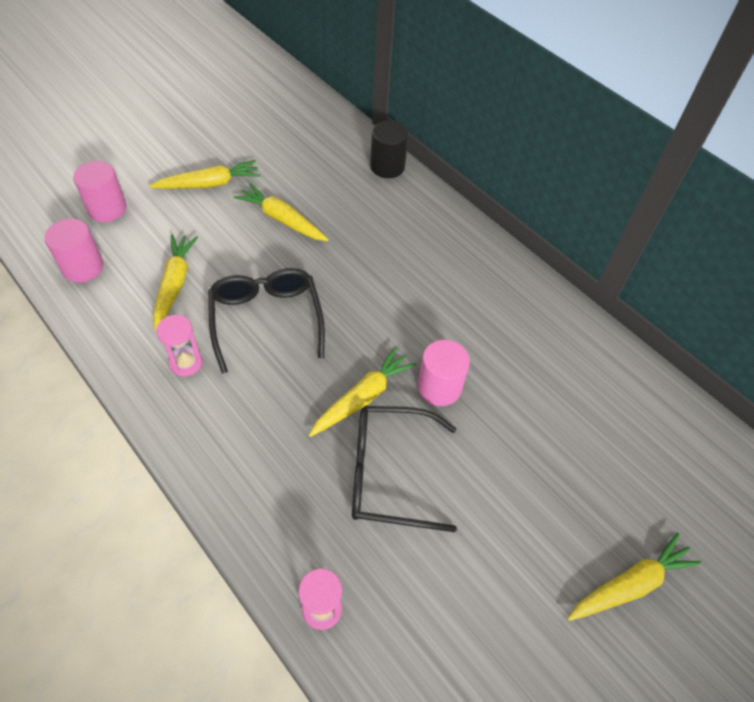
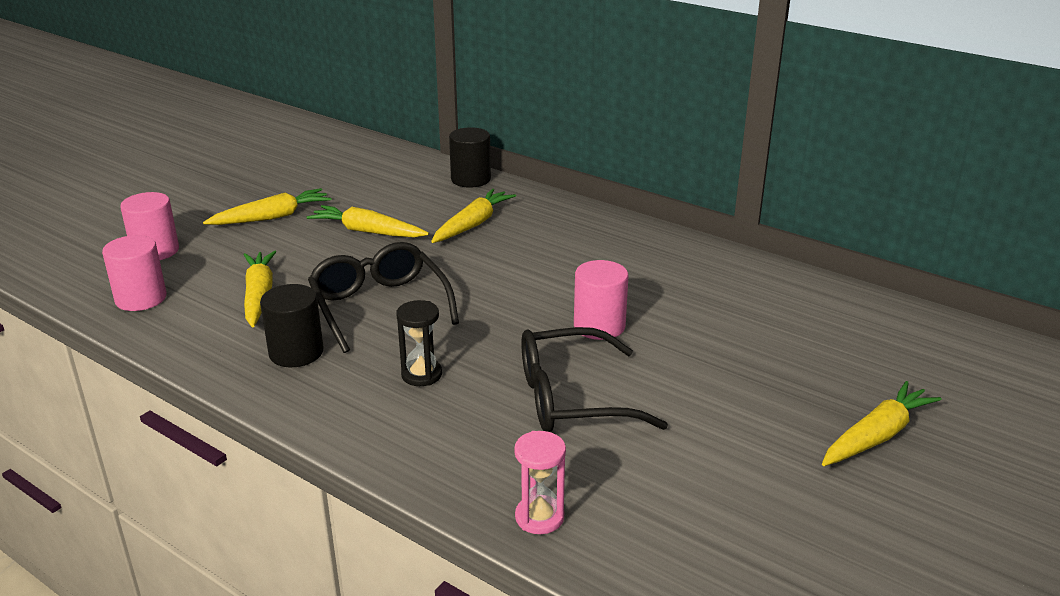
camera: 10 degrees left, 25 degrees down
(186, 363) = (296, 352): pink hourglass -> black cylinder
(277, 414) = (421, 375): none -> black hourglass
(362, 397) = (516, 347): yellow carrot -> yellow carrot (473, 224)

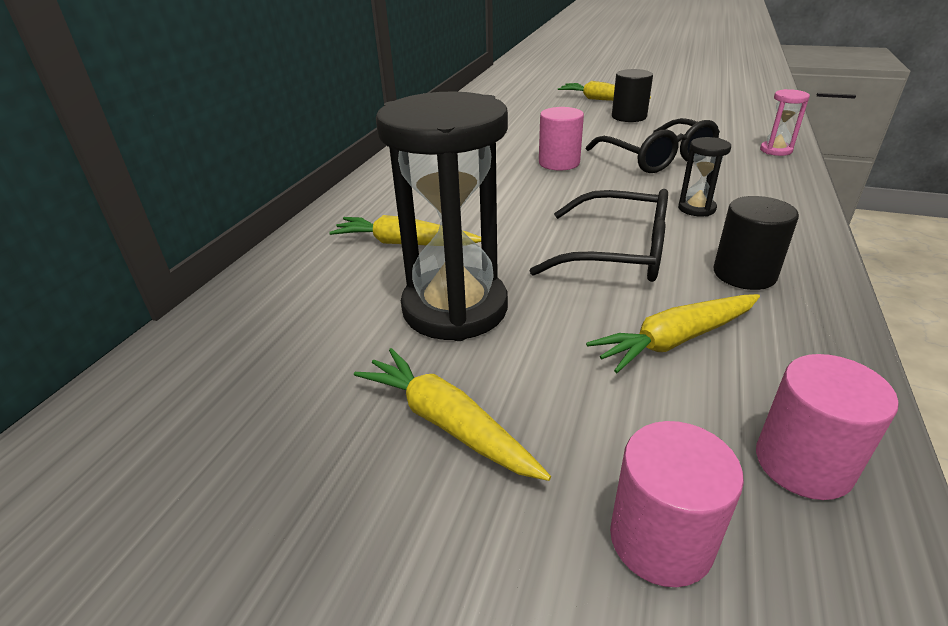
camera: 105 degrees left, 5 degrees up
(367, 231) = (455, 308): yellow carrot -> black hourglass
(379, 306) = (617, 253): black glasses -> black glasses turned 120 degrees counterclockwise
(471, 179) = (271, 271): black cylinder -> black cylinder (629, 117)

